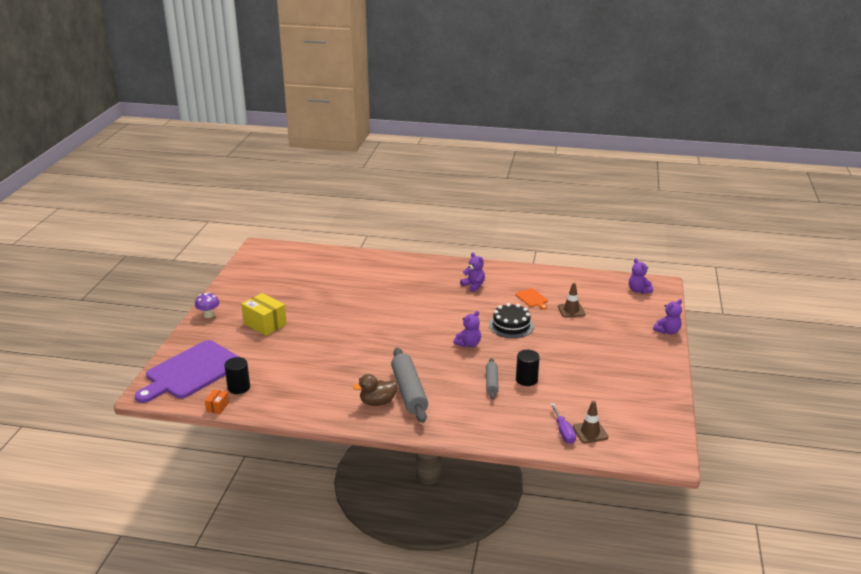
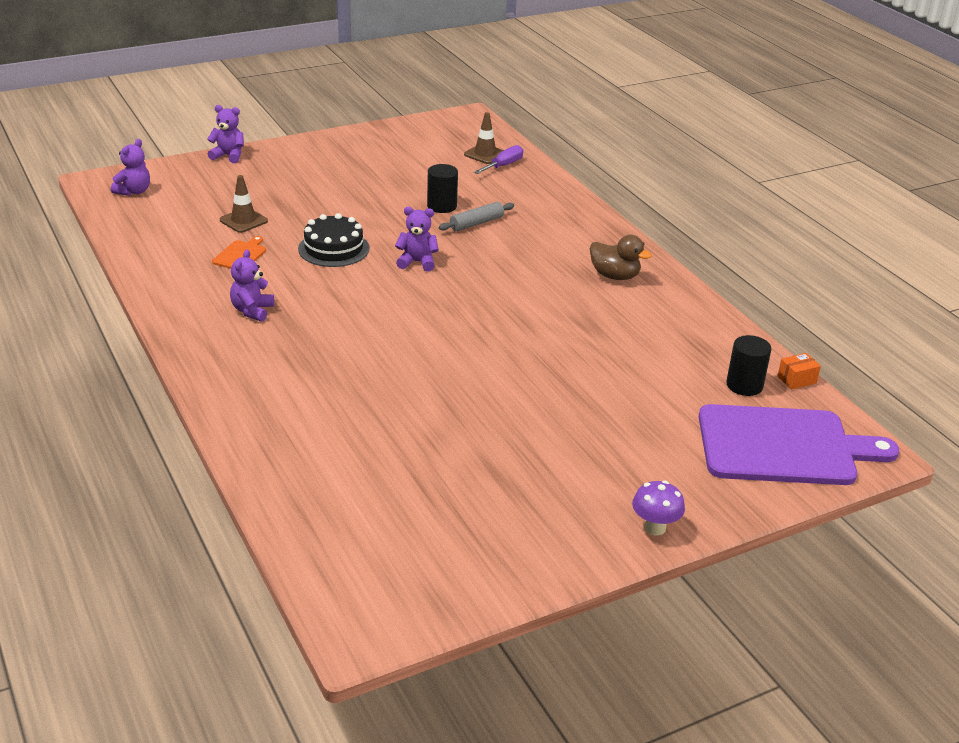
camera: 130 degrees left, 5 degrees up
(265, 324) = (594, 449): yellow box -> none
(409, 391) = (567, 265): grey rolling pin -> none

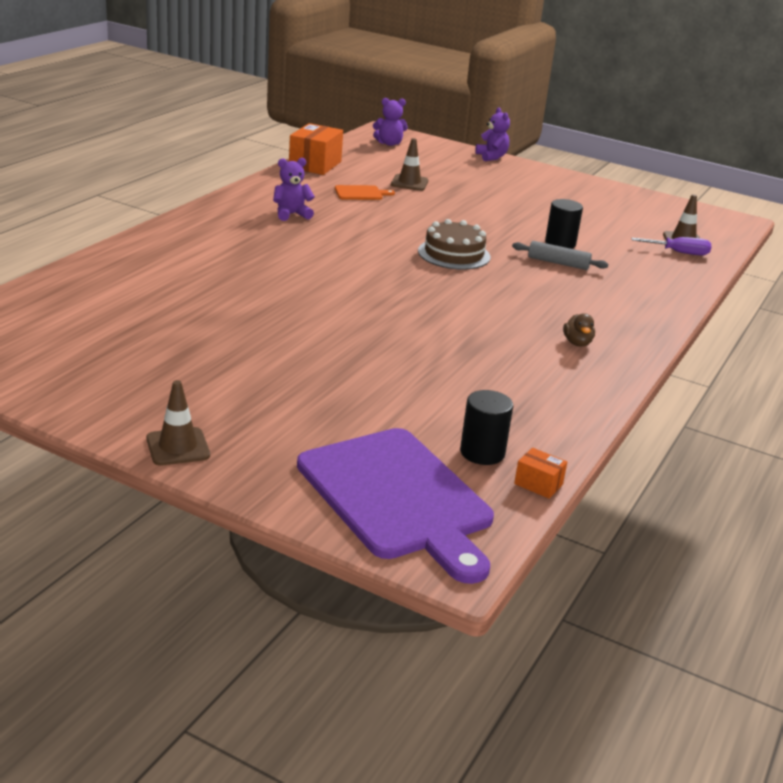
camera: 55 degrees right, 5 degrees down
(141, 252) = (315, 165): none -> orange box
(333, 248) = (422, 220): black cake -> none
(417, 262) = (454, 254): purple teddy bear -> brown cake
(614, 276) = (577, 343): brown duck -> brown duck, size x0.64
(655, 527) = (178, 447): purple mushroom -> brown traffic cone

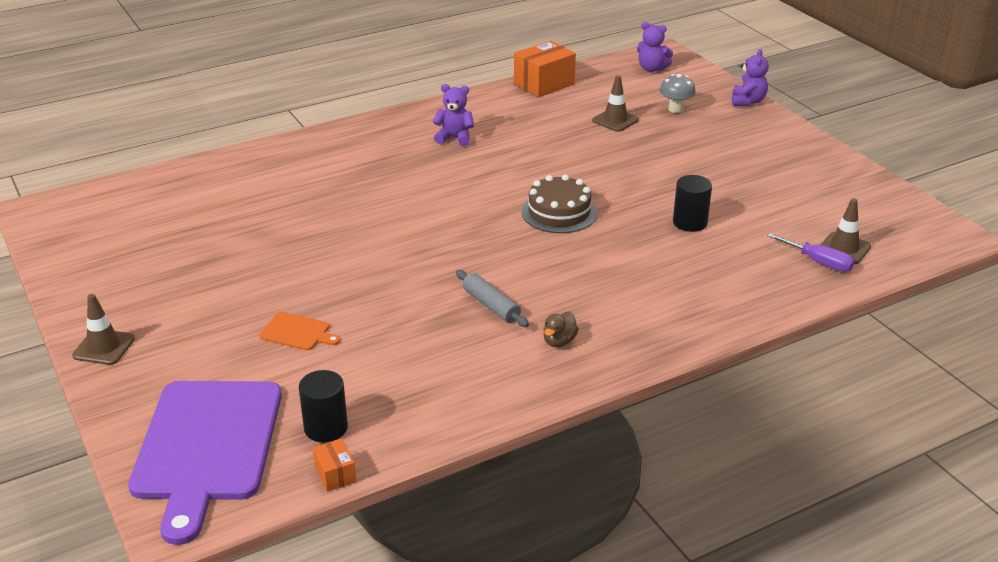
camera: 35 degrees right, 5 degrees up
(360, 193) = (550, 125): orange cutting board -> orange cutting board (297, 332)
(445, 169) = (675, 109): none -> grey mushroom
(558, 263) = (657, 245): grey rolling pin -> grey rolling pin (491, 305)

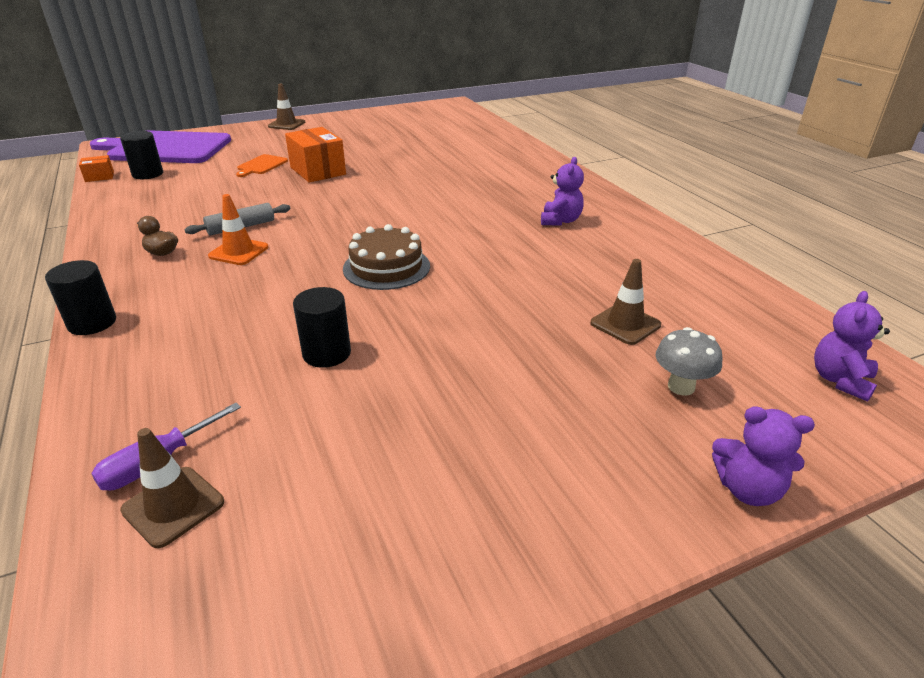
camera: 95 degrees right, 0 degrees up
(544, 84) = (725, 278): orange box -> orange box (318, 171)
(547, 294) = (238, 252): none -> orange traffic cone
(692, 340) = (92, 323): none -> black cylinder

